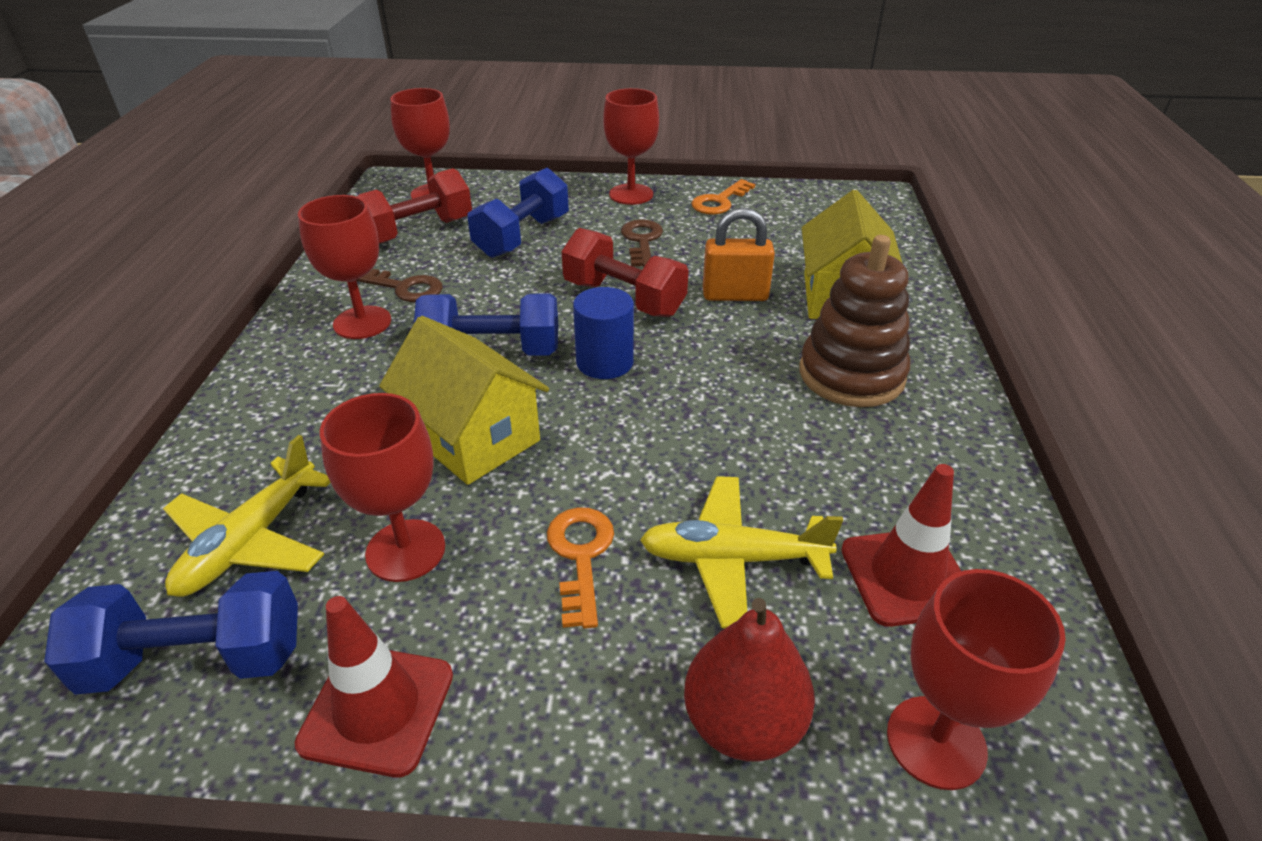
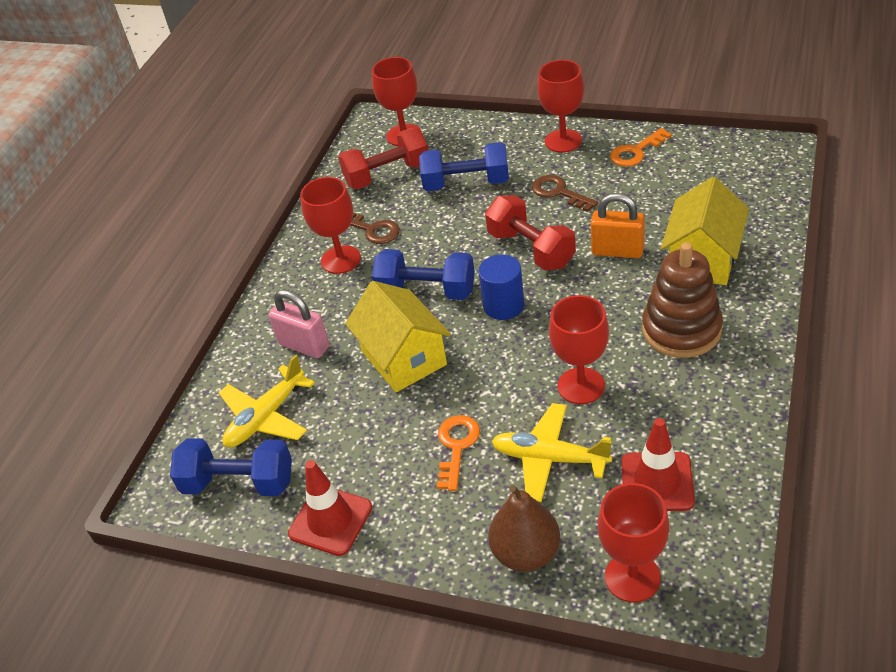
camera: 20 degrees right, 5 degrees up
(313, 432) = (304, 346): none -> pink padlock
(405, 550) = (354, 432): red goblet -> red goblet (581, 386)
(522, 236) = (466, 183): blue dumbbell -> blue dumbbell turned 45 degrees clockwise
(642, 241) = (559, 192): brown key -> brown key turned 60 degrees counterclockwise
(743, 722) = (526, 553): red pear -> brown pear

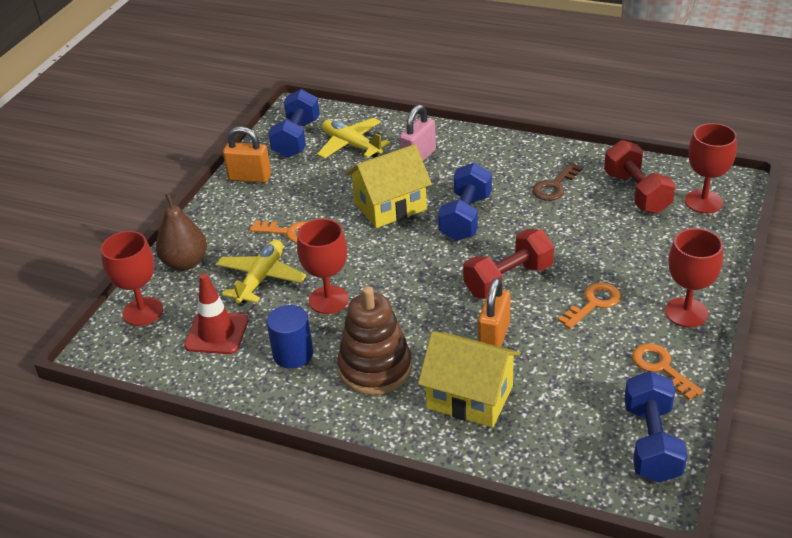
camera: 90 degrees right, 5 degrees down
(330, 520) = (249, 177): red traffic cone -> orange padlock
(341, 260) = (517, 170): red goblet -> none
(466, 183) = (616, 242): blue dumbbell -> blue dumbbell (651, 442)
(503, 305) = (436, 260): blue cylinder -> blue cylinder (293, 354)
(559, 192) = (593, 304): brown key -> orange key

